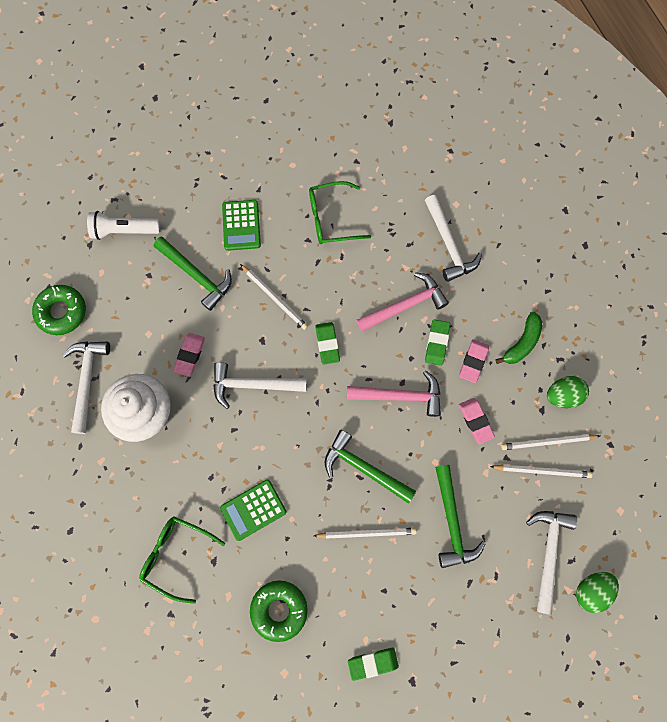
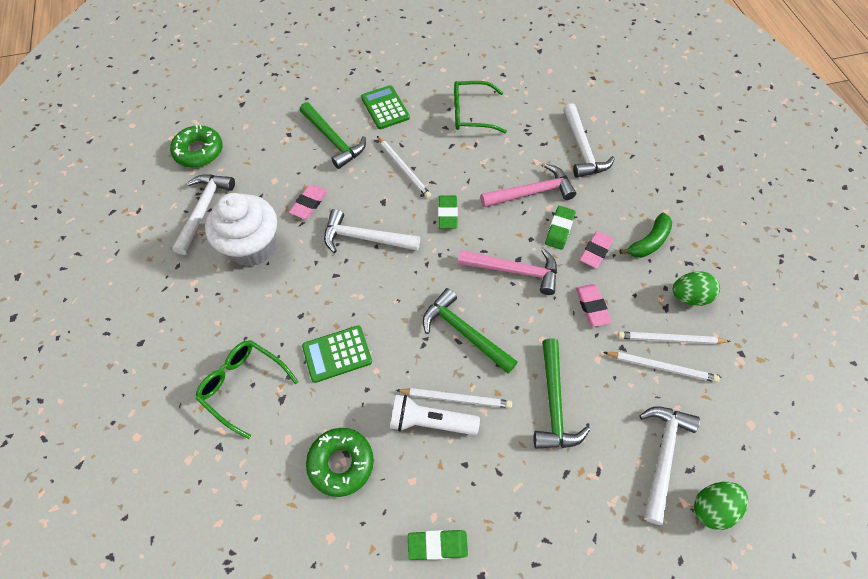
camera: 10 degrees right, 15 degrees down
(124, 230) = (277, 97): white flashlight -> white flashlight (430, 421)
(241, 225) = (385, 108): green calculator -> green calculator turned 150 degrees clockwise

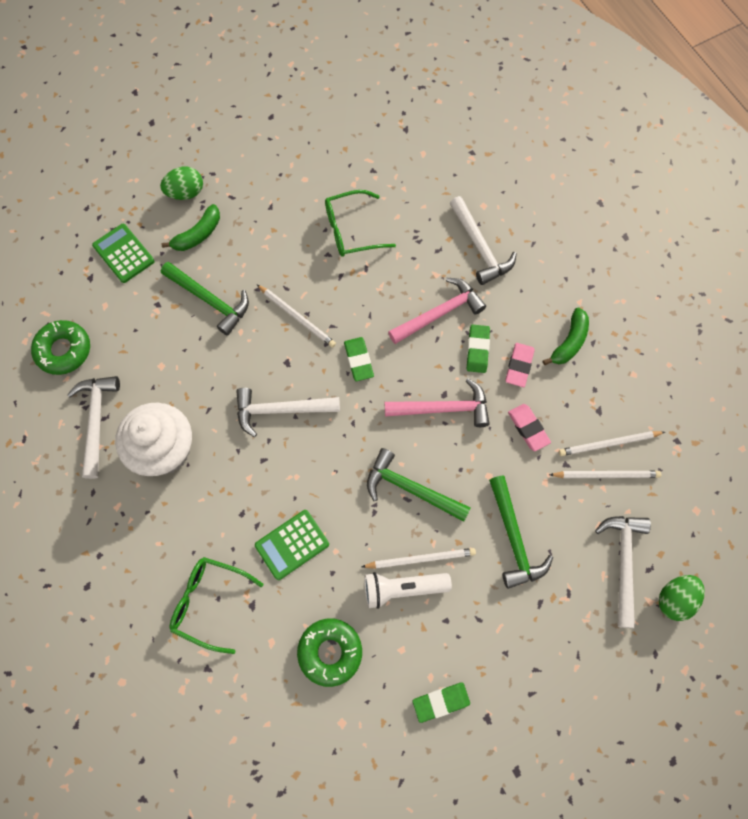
camera: 15 degrees left, 10 degrees up
(309, 203) = (208, 384): pink eraser -> none
(341, 91) = (198, 235): none -> green banana
(385, 108) = (254, 245): green calculator -> green calculator (124, 253)
(689, 296) = (619, 393): green egg -> green egg (186, 193)

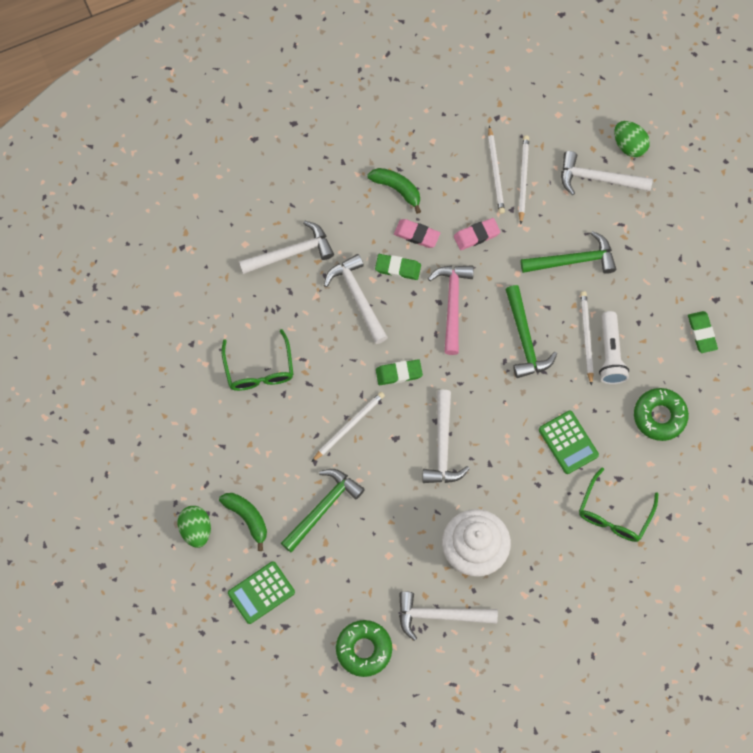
camera: 85 degrees left, 0 degrees up
(411, 489) = (525, 339): green hammer -> green hammer turned 45 degrees counterclockwise
(439, 313) = (357, 297): pink hammer -> white hammer

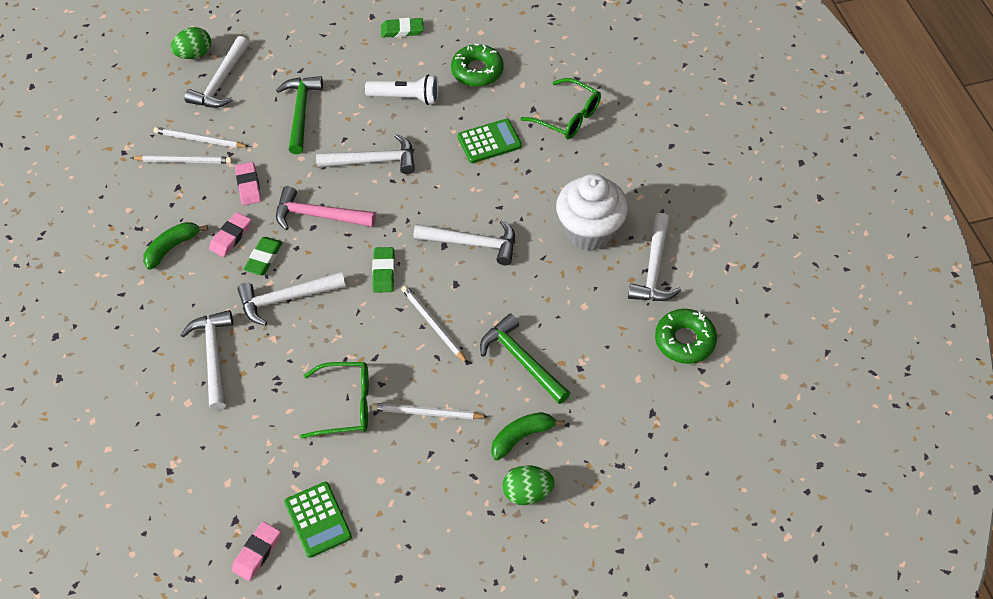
camera: 80 degrees left, 15 degrees down
(120, 330) = (257, 552): none -> pink eraser
(261, 592) = (611, 432): green calculator -> green calculator (318, 520)
(525, 339) = (373, 161): green hammer -> white hammer
(586, 337) = (384, 113): white pencil -> white pencil (427, 413)

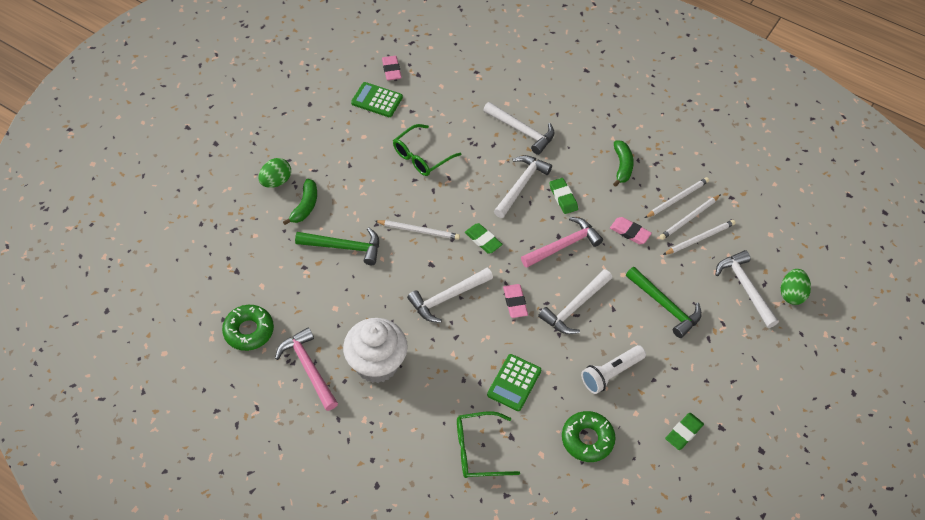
camera: 135 degrees right, 0 degrees up
(231, 236) = (598, 195): pink eraser -> pink eraser (515, 302)
(427, 413) = (372, 182): white pencil -> white pencil (677, 199)
(654, 268) = (308, 368): white hammer -> pink hammer

